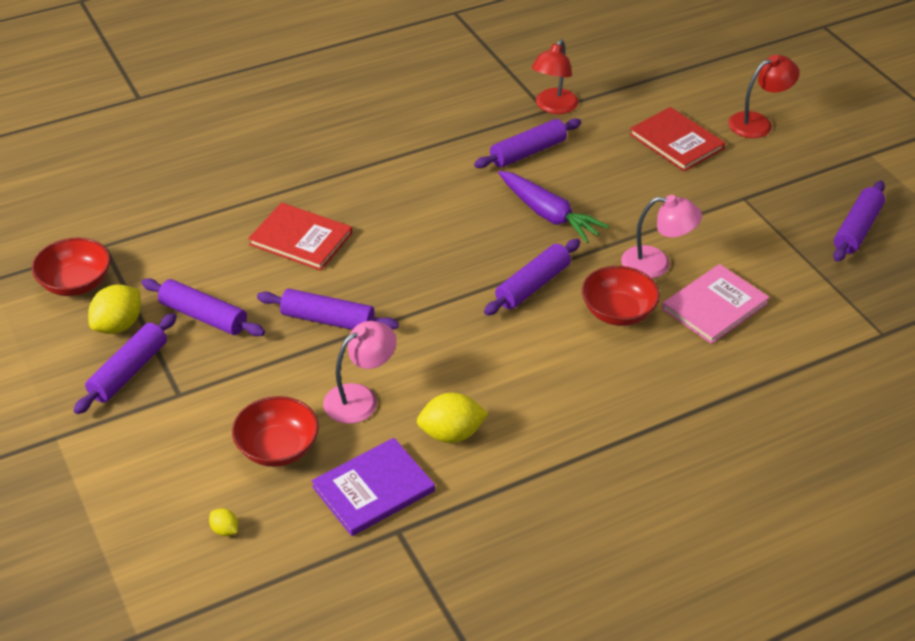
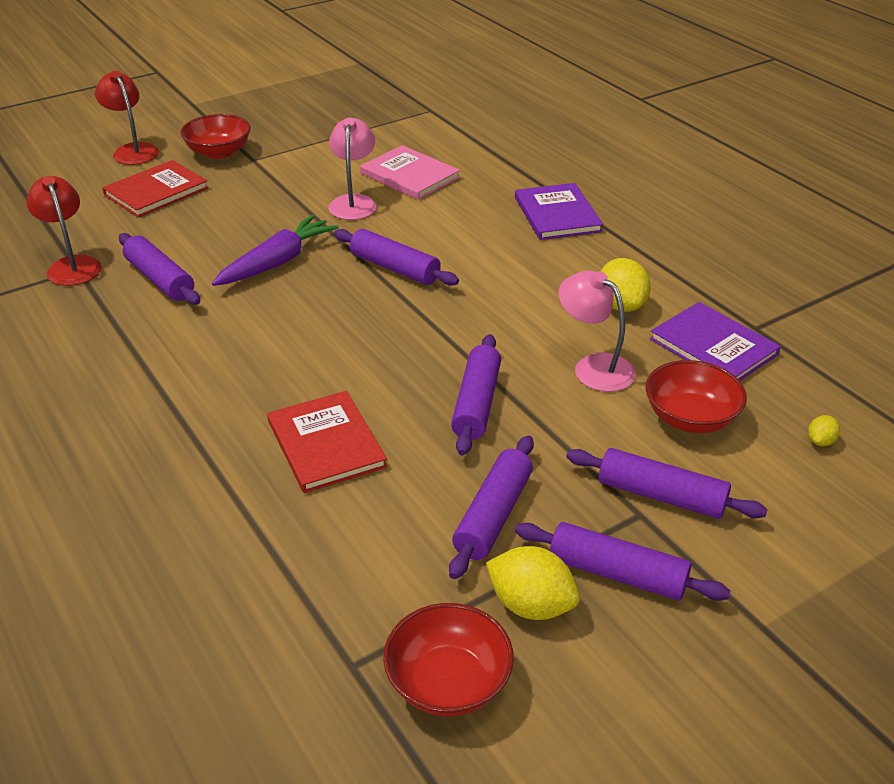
camera: 95 degrees left, 5 degrees down
(301, 239) = (326, 444): red book -> red book turned 45 degrees counterclockwise
(553, 107) = (72, 265): red lamp -> red lamp turned 135 degrees counterclockwise
(618, 312) = (426, 221): red bowl -> red bowl (219, 152)
(629, 412) = (557, 214): none -> purple book
(856, 229) = (299, 114): purple rolling pin -> purple rolling pin (661, 496)

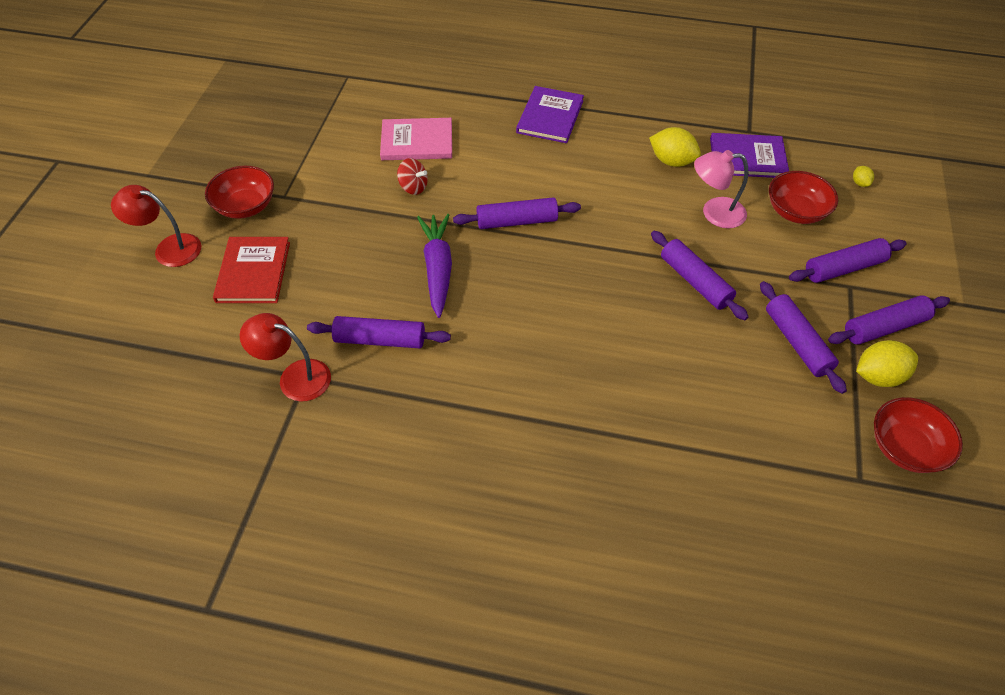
camera: 45 degrees left, 15 degrees up
(326, 444) = (662, 371): red book -> none
(354, 202) = (413, 187): pink lamp -> red spinning top
(557, 214) = (550, 116): purple book -> purple book turned 75 degrees clockwise

